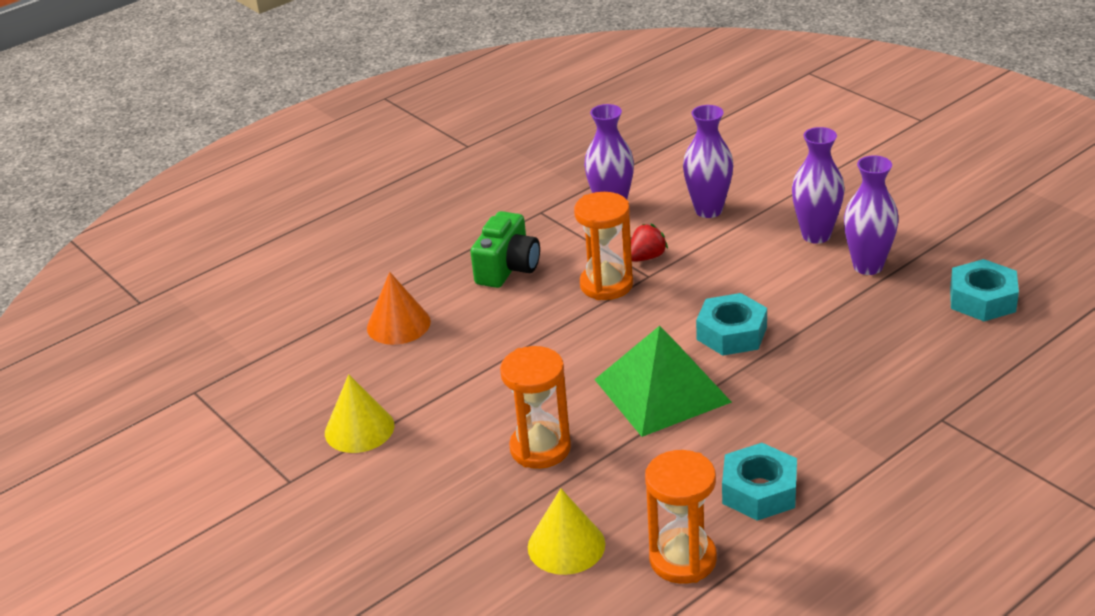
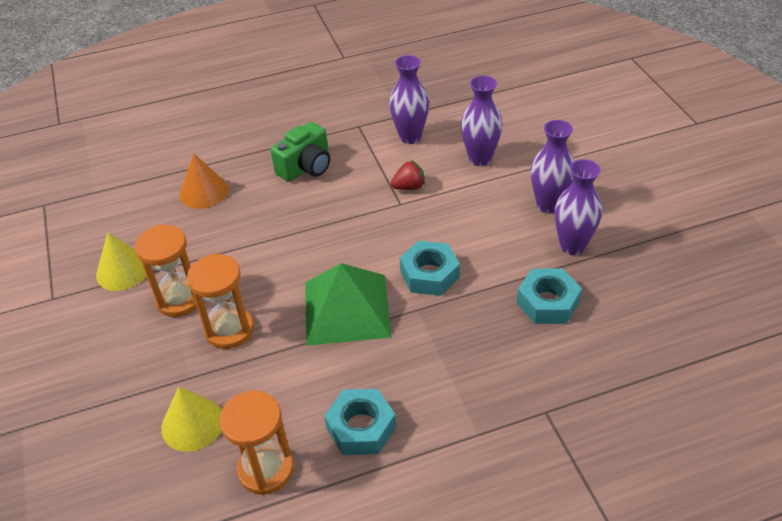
camera: 20 degrees right, 10 degrees up
(606, 285) = (365, 202): orange hourglass -> orange hourglass (179, 299)
(982, 299) = (648, 307): turquoise nut -> turquoise nut (547, 302)

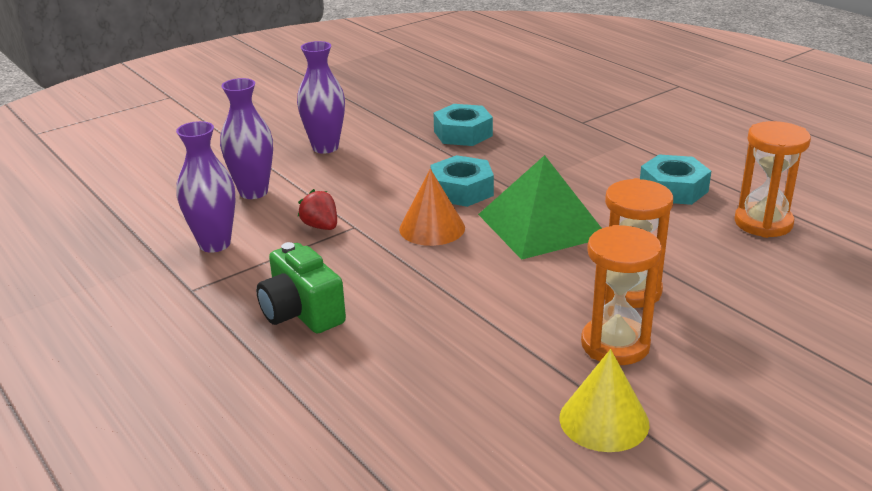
camera: 110 degrees left, 15 degrees down
(193, 423) = (764, 277): yellow cone -> none
(204, 191) = (391, 397): orange cone -> orange cone (432, 228)
(306, 167) = (301, 312): green camera -> green camera turned 150 degrees counterclockwise
(572, 246) = (382, 131): purple vase -> none

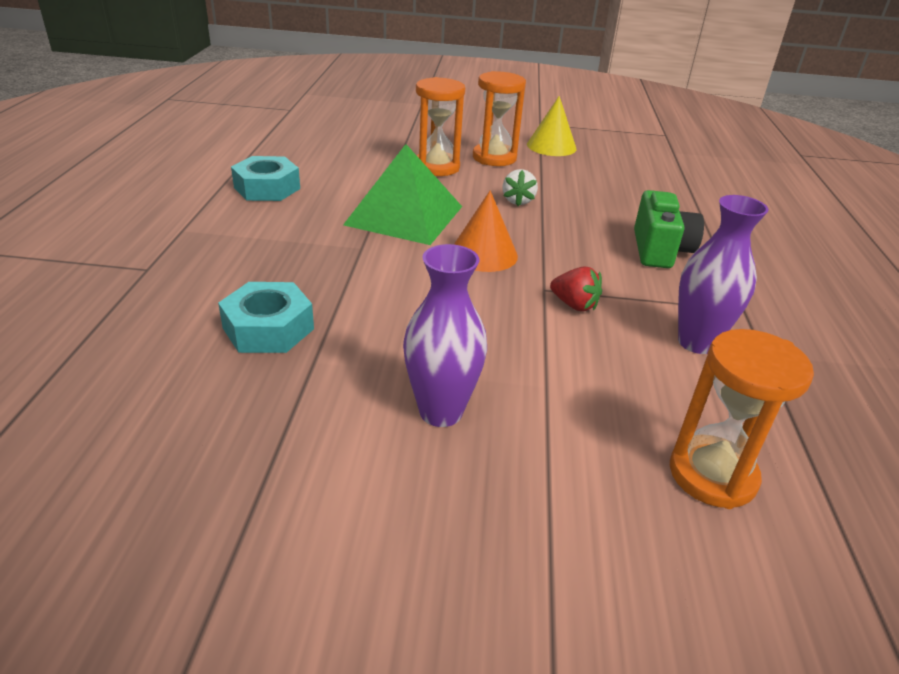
camera: 140 degrees left, 5 degrees up
(253, 192) = (605, 388): purple vase -> none
(321, 226) = (574, 305): red strawberry -> red strawberry turned 60 degrees counterclockwise
(461, 190) = (402, 269): turquoise nut -> none
(490, 295) = (518, 201): none -> white strawberry
(763, 223) = (284, 152): orange hourglass -> orange hourglass (712, 475)

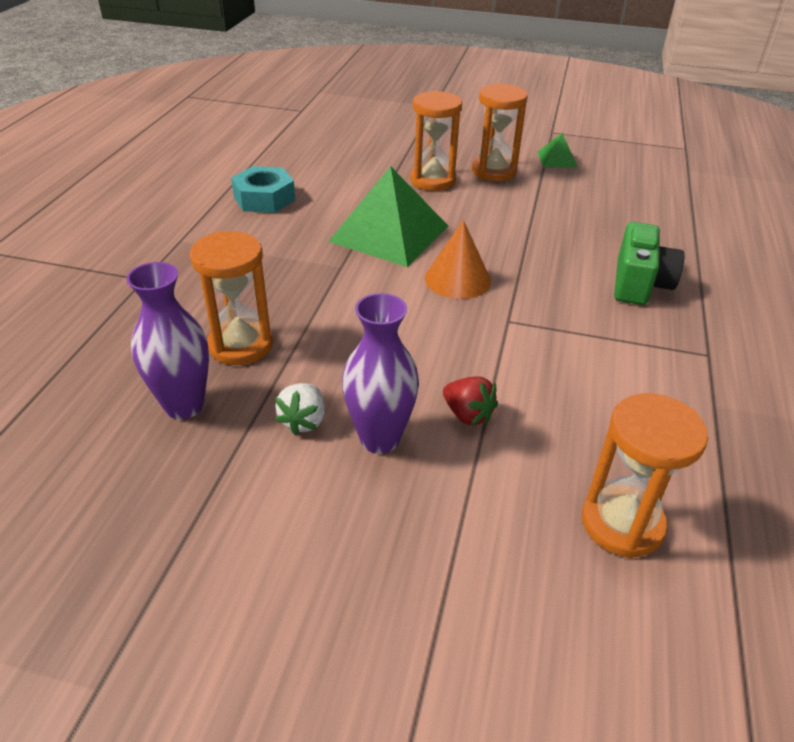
camera: 10 degrees right, 5 degrees up
(268, 328) = (241, 345): turquoise nut -> orange hourglass
(518, 201) = (506, 222): white strawberry -> white strawberry (304, 421)
(551, 146) = (557, 159): yellow cone -> green pyramid
(574, 305) = (534, 339): red strawberry -> red strawberry (467, 415)
(696, 342) = (647, 387): purple vase -> purple vase (184, 406)

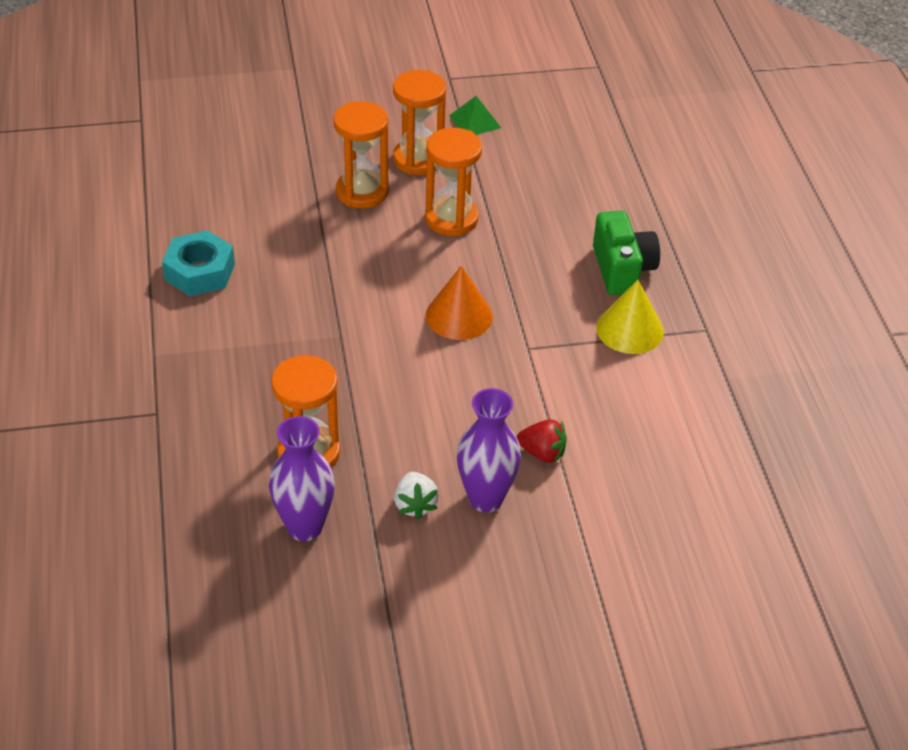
camera: 25 degrees left, 5 degrees up
(389, 233) = (361, 279): green pyramid -> none
(622, 523) = (695, 502): orange hourglass -> orange hourglass (451, 219)
(623, 333) = (630, 329): none -> yellow cone

